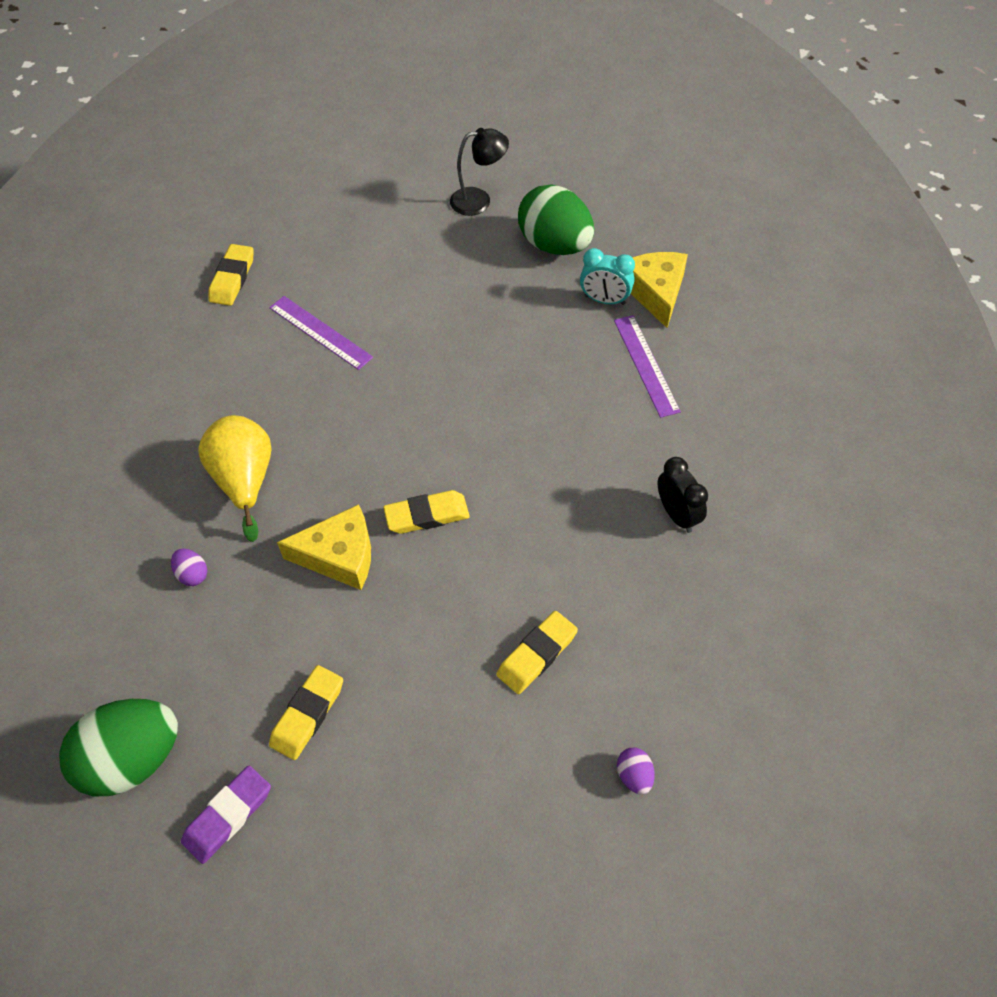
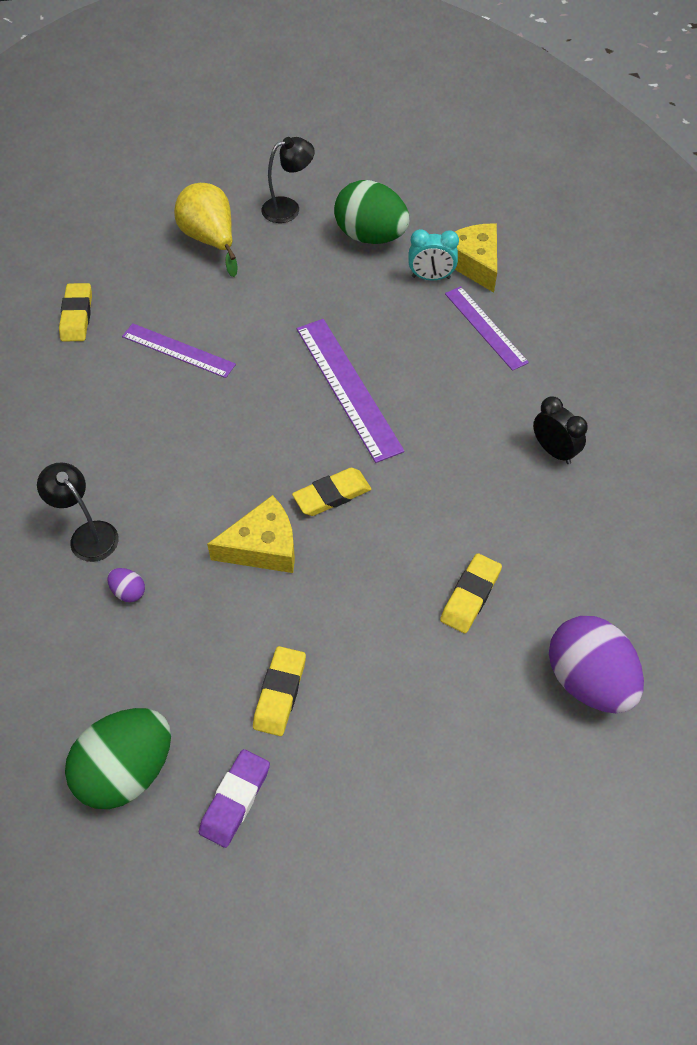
camera: 15 degrees left, 0 degrees up
(172, 506) = (88, 534): none -> black lamp
(245, 480) = (151, 497): yellow pear -> yellow pear (210, 240)
(479, 404) = (348, 388): none -> purple ruler
(634, 776) = (588, 680): purple egg -> purple egg, size x2.44

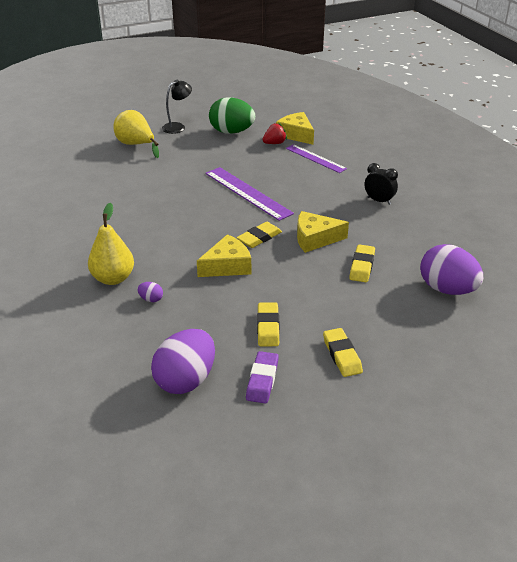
camera: 15 degrees left, 20 degrees down
(77, 316) = (65, 186): yellow eraser -> yellow eraser (342, 355)
(88, 534) = (113, 278): black lamp -> yellow pear
(127, 770) = (186, 380): green egg -> purple egg
(178, 350) = (136, 192): purple ruler -> none
(418, 517) = (315, 239): none -> yellow cheese
(431, 277) = (274, 143): turquoise clock -> red strawberry

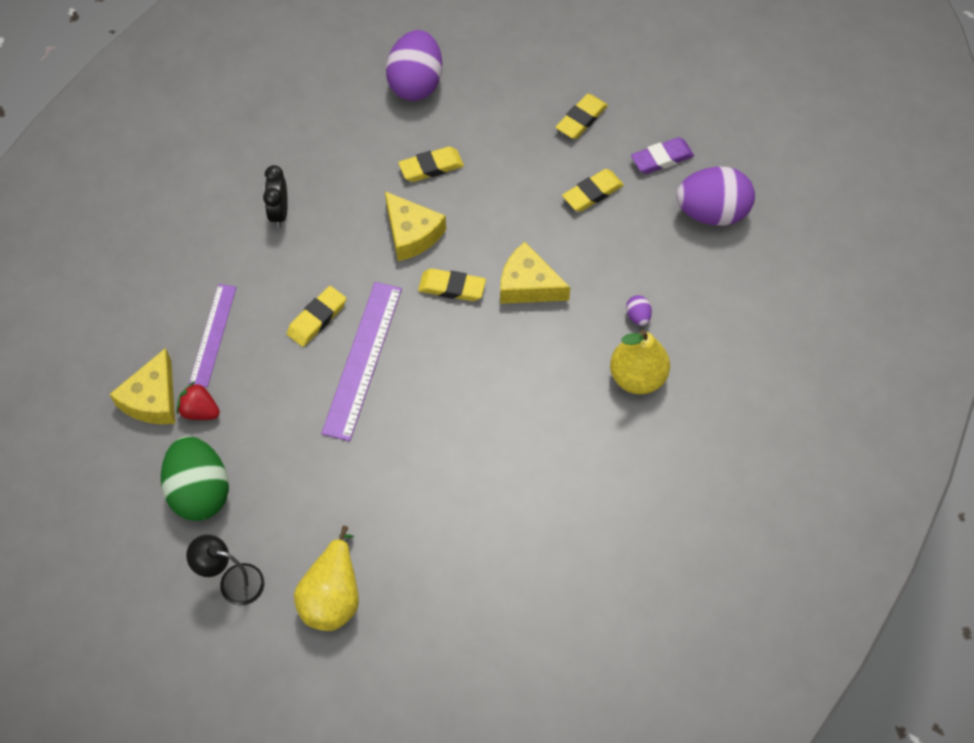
camera: 125 degrees left, 25 degrees up
(290, 189) = (317, 319): none -> yellow eraser

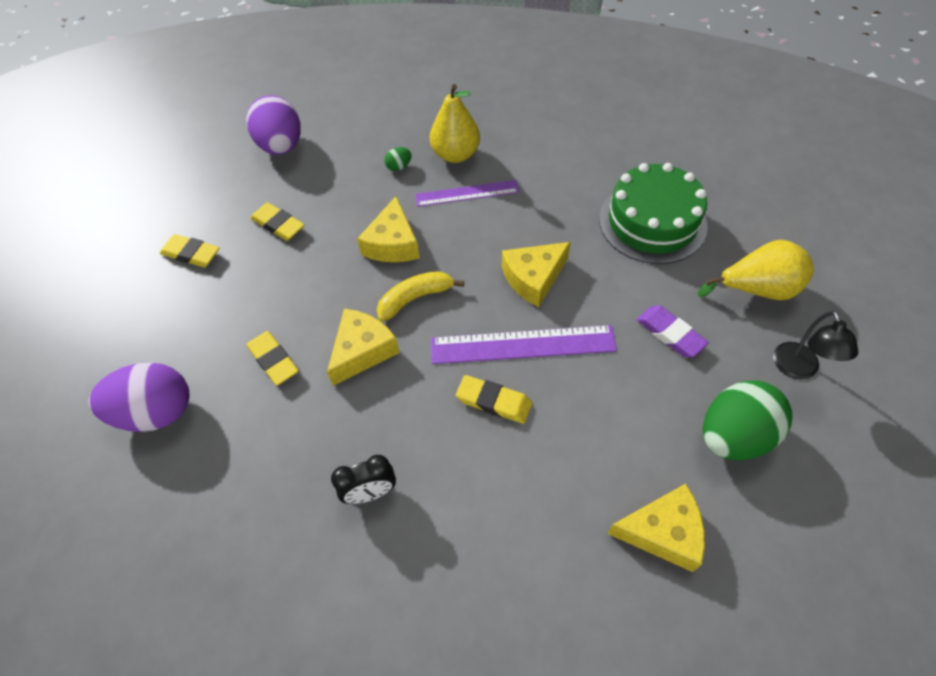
camera: 105 degrees left, 5 degrees down
(200, 411) = (650, 474): red strawberry -> none
(213, 335) = (556, 500): purple ruler -> purple ruler (467, 193)
(433, 395) = (533, 278): none -> yellow cheese
(452, 287) = (415, 298): yellow eraser -> yellow banana
(459, 537) = (652, 222): none -> green cake
(638, 316) = (399, 167): purple egg -> green egg
(661, 158) = (229, 188): purple eraser -> purple eraser (670, 334)

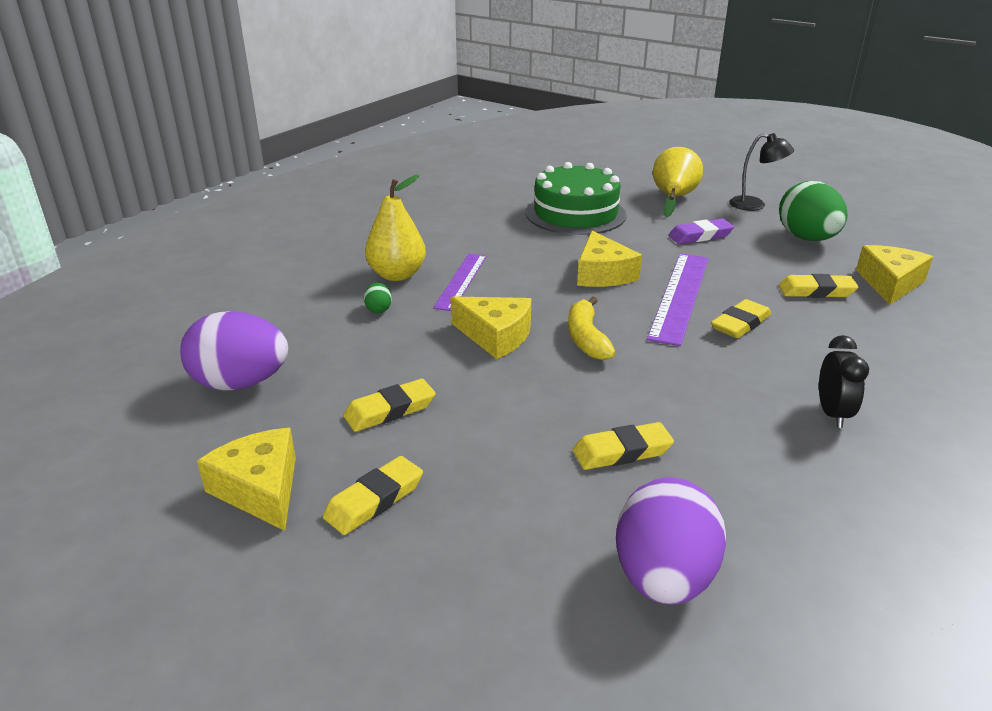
camera: 70 degrees left, 25 degrees down
(362, 351) = (641, 384): yellow cheese -> yellow cheese (260, 489)
(599, 458) = (816, 291): none -> yellow eraser

